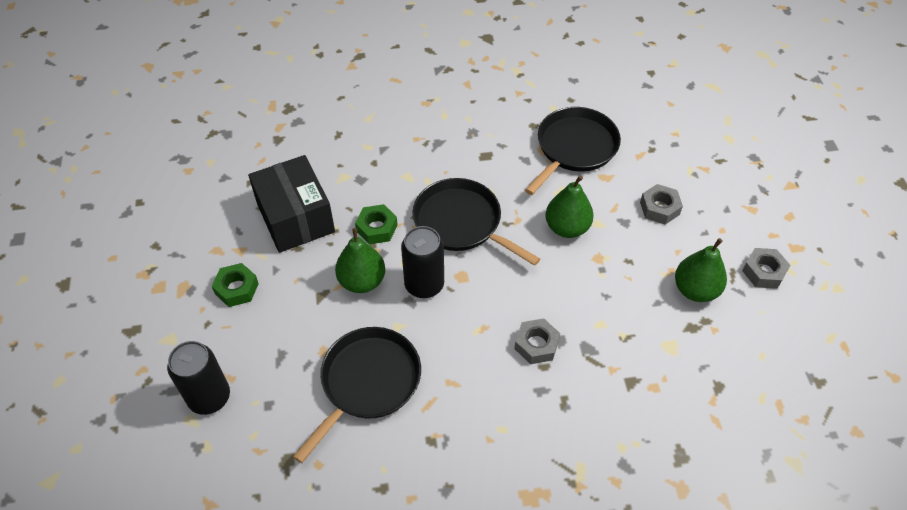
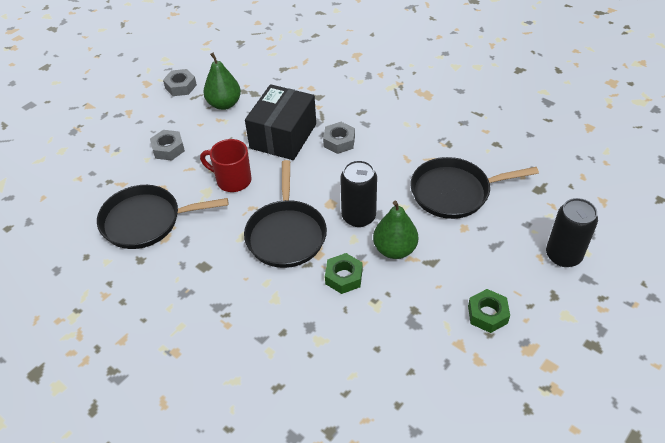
camera: 130 degrees left, 5 degrees down
(295, 218) = (392, 336): black box -> black box (283, 136)
(567, 228) = (232, 180): green pear -> red mug

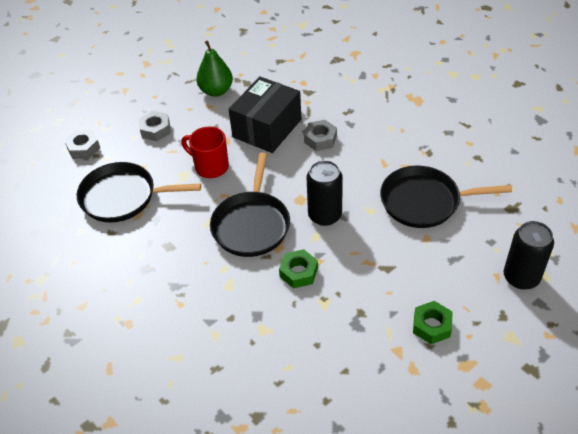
camera: 10 degrees right, 0 degrees up
(180, 86) = (178, 69): grey nut -> grey nut (83, 148)
(394, 249) = (353, 251): green pear -> none

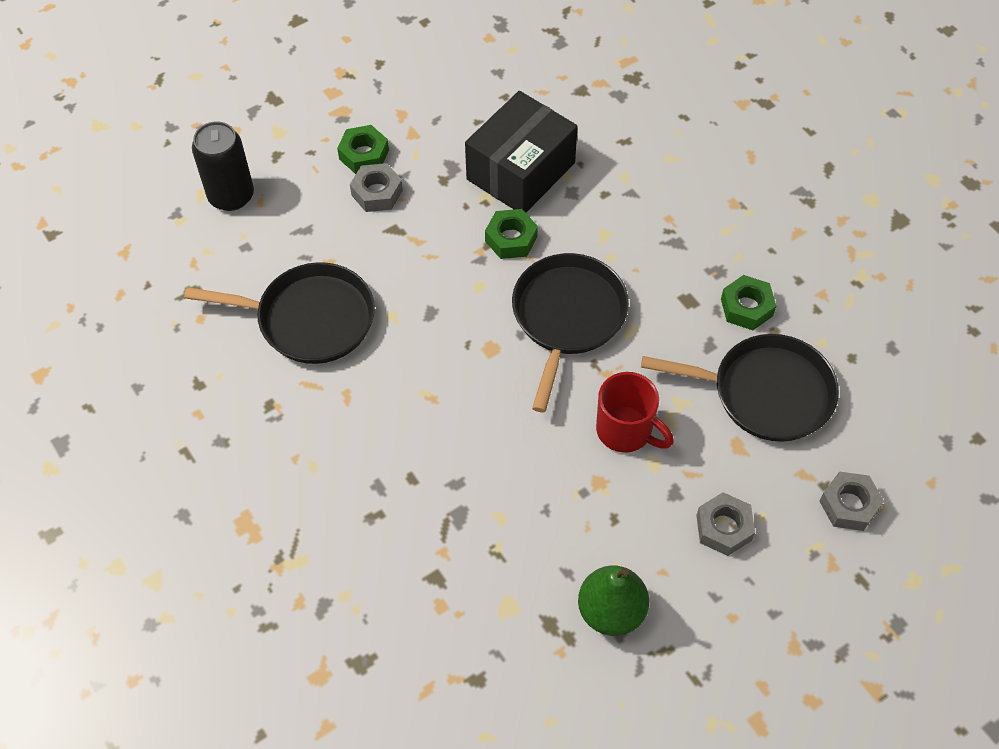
camera: 175 degrees left, 10 degrees up
(128, 246) = (746, 307): none -> green nut
(267, 128) = (524, 499): black box -> black box (521, 171)
(320, 139) = (436, 460): grey nut -> grey nut (377, 193)
(325, 215) = (459, 317): black can -> none

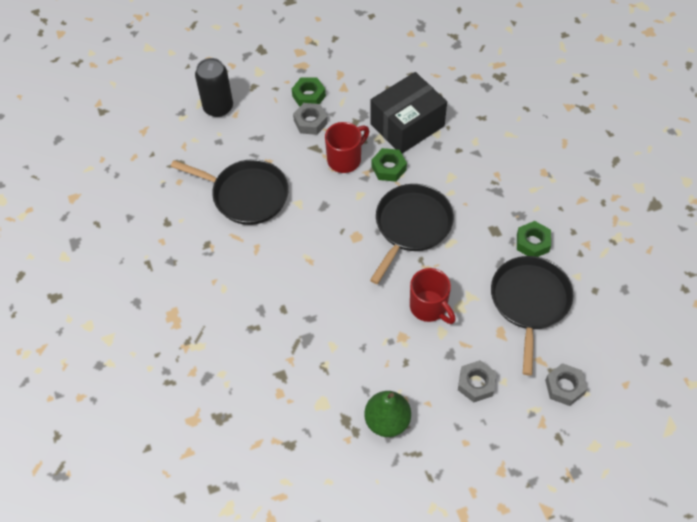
camera: 15 degrees right, 0 degrees up
(444, 238) = (345, 159): none -> red mug
(766, 392) = (529, 301): black pan -> black pan turned 105 degrees counterclockwise

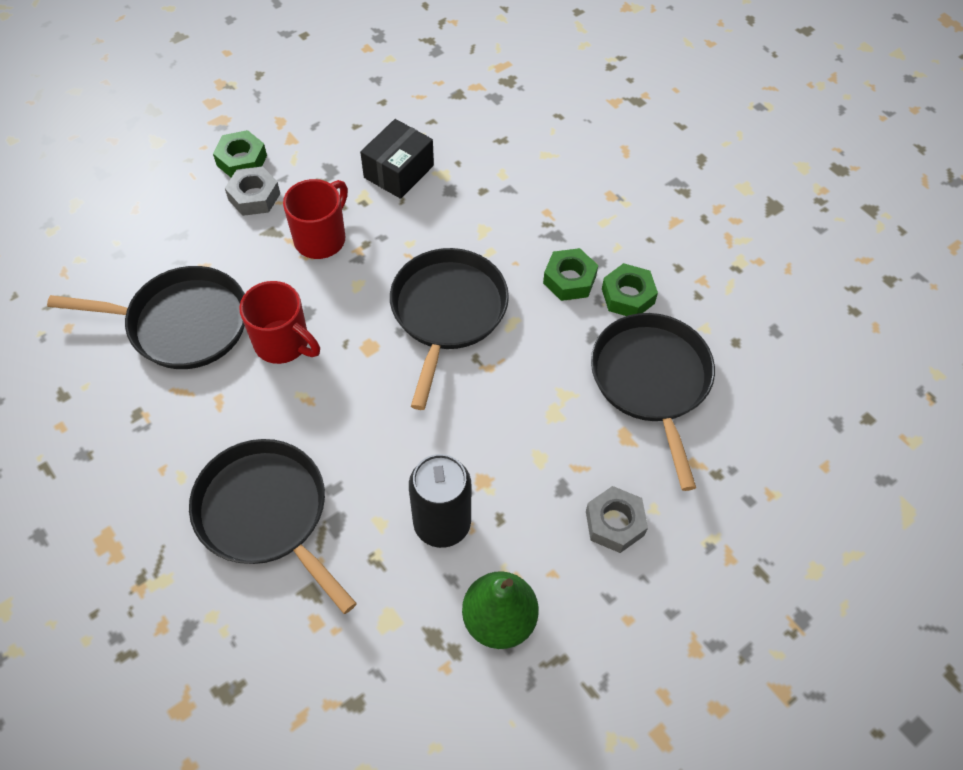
camera: 20 degrees left, 0 degrees up
(218, 107) = (105, 204): black can -> black can (442, 523)
(267, 323) = (266, 513): none -> black pan
(389, 168) = (389, 237): green nut -> green nut (569, 279)
(407, 125) = (399, 171): black box -> black box, size x0.65
(429, 307) = (510, 426): red mug -> red mug (283, 343)
(564, 387) = (742, 493): grey nut -> none

